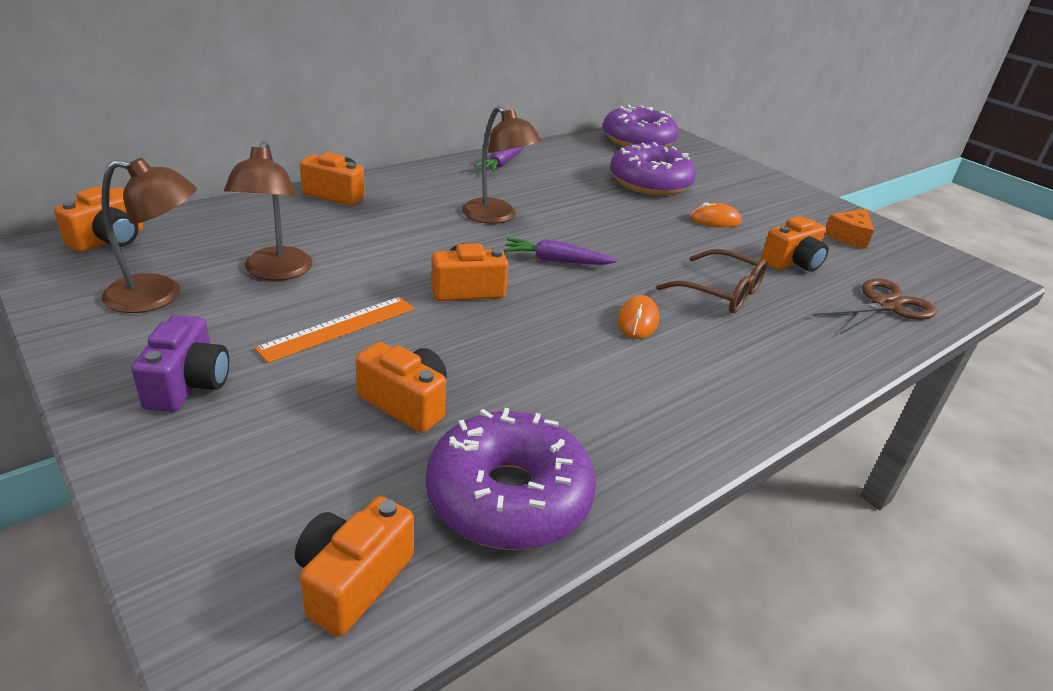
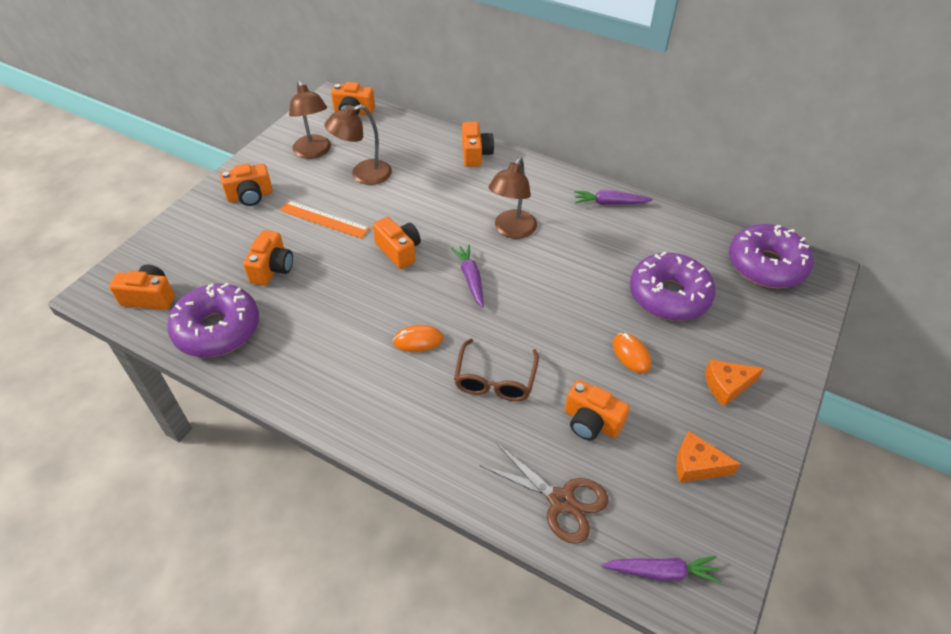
camera: 70 degrees right, 15 degrees up
(188, 384) = (250, 196): purple camera -> orange camera
(766, 198) = (727, 386): none -> orange cheese
(959, 285) = (661, 572): none -> purple carrot

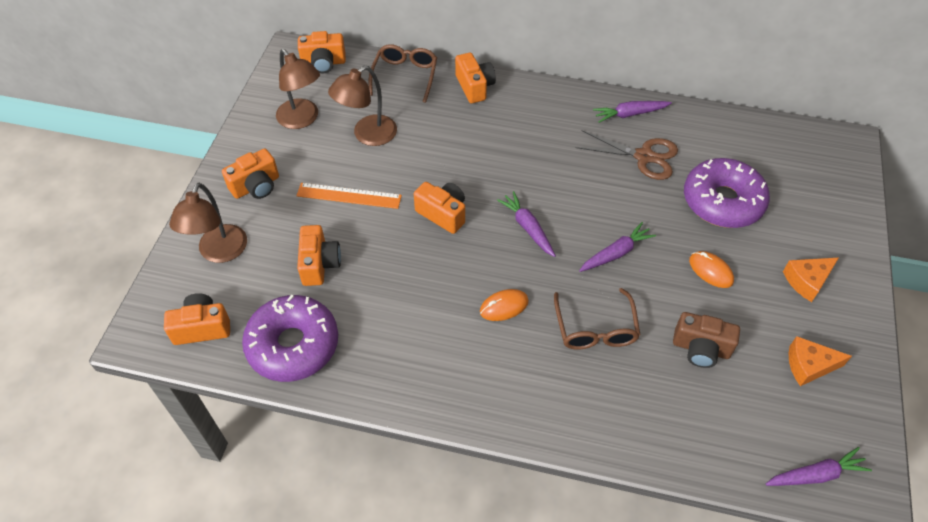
camera: 15 degrees left, 5 degrees up
(418, 134) = (405, 76): none -> brown glasses
(511, 230) = (546, 165): brown lamp -> brown lamp (219, 252)
(544, 318) = (616, 253): none -> purple carrot
(561, 501) = (704, 433): brown scissors -> brown scissors (644, 156)
(591, 422) = (701, 348): orange camera -> brown camera
(766, 265) = (798, 149): purple donut -> none

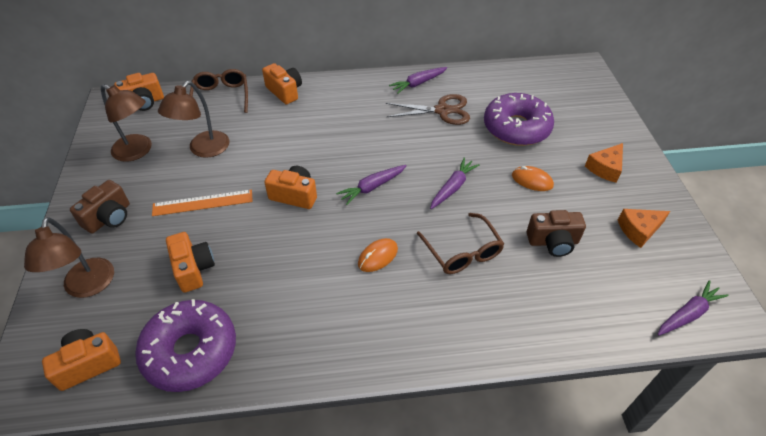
camera: 20 degrees left, 5 degrees down
(256, 186) = (109, 217): orange camera -> brown camera
(527, 228) = (372, 187): purple carrot -> purple carrot turned 75 degrees counterclockwise

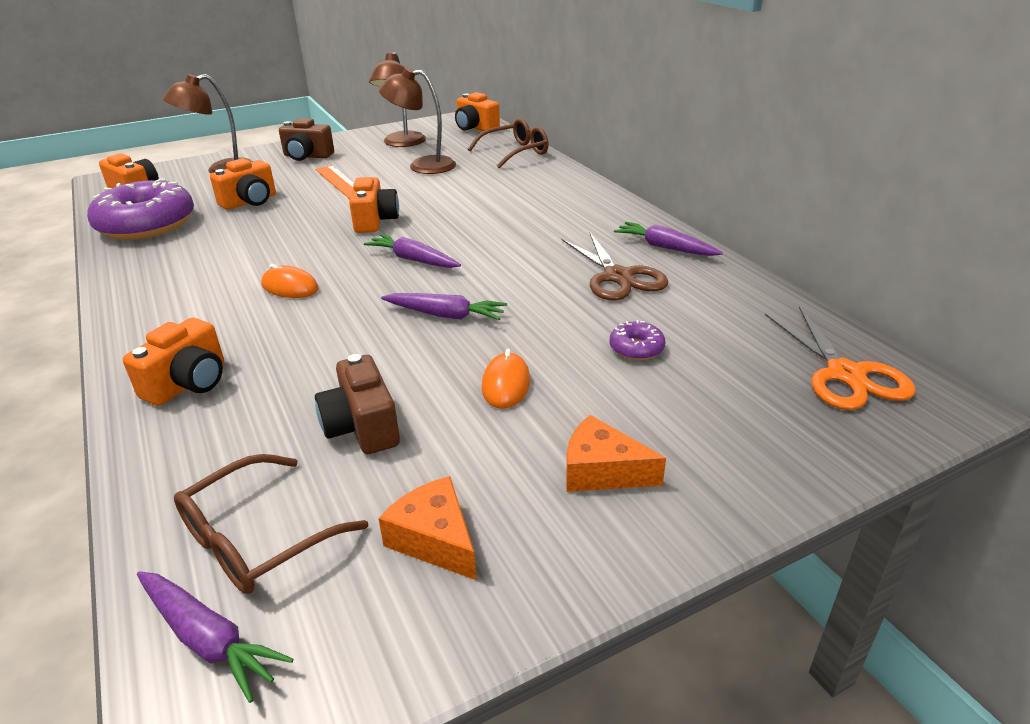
camera: 70 degrees right, 15 degrees down
(285, 92) = (555, 177): orange camera -> orange camera (189, 383)
(462, 252) = (315, 345): brown glasses -> brown glasses (257, 538)
(516, 128) = (636, 348): purple donut -> purple donut, size x0.42
(558, 78) = (845, 374): none -> orange scissors

